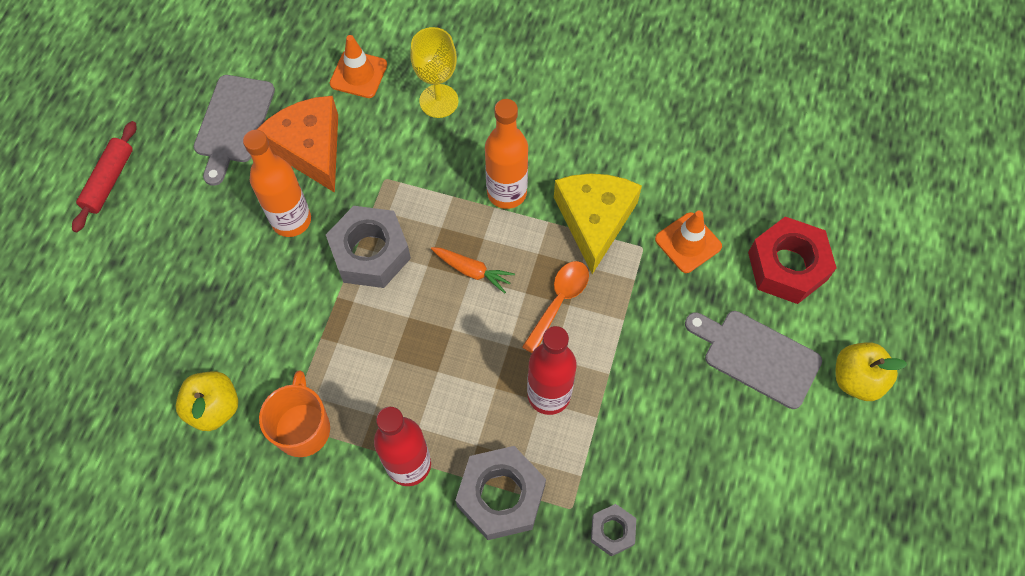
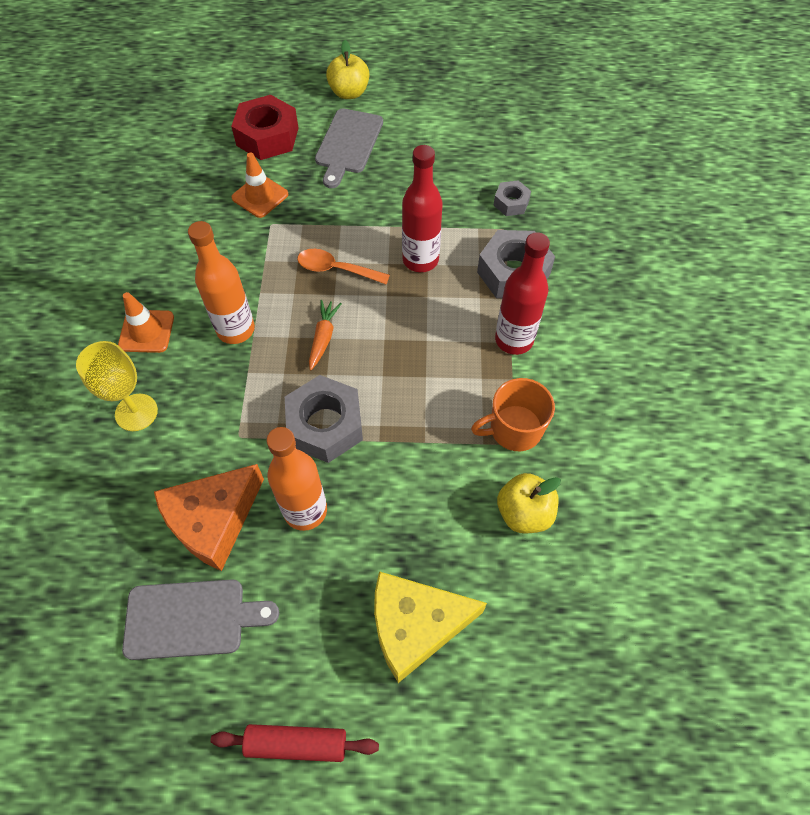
camera: 105 degrees left, 5 degrees down
(358, 74) = (108, 501): orange traffic cone -> orange traffic cone (146, 331)
(594, 220) = (251, 260): yellow cheese -> yellow cheese (415, 626)

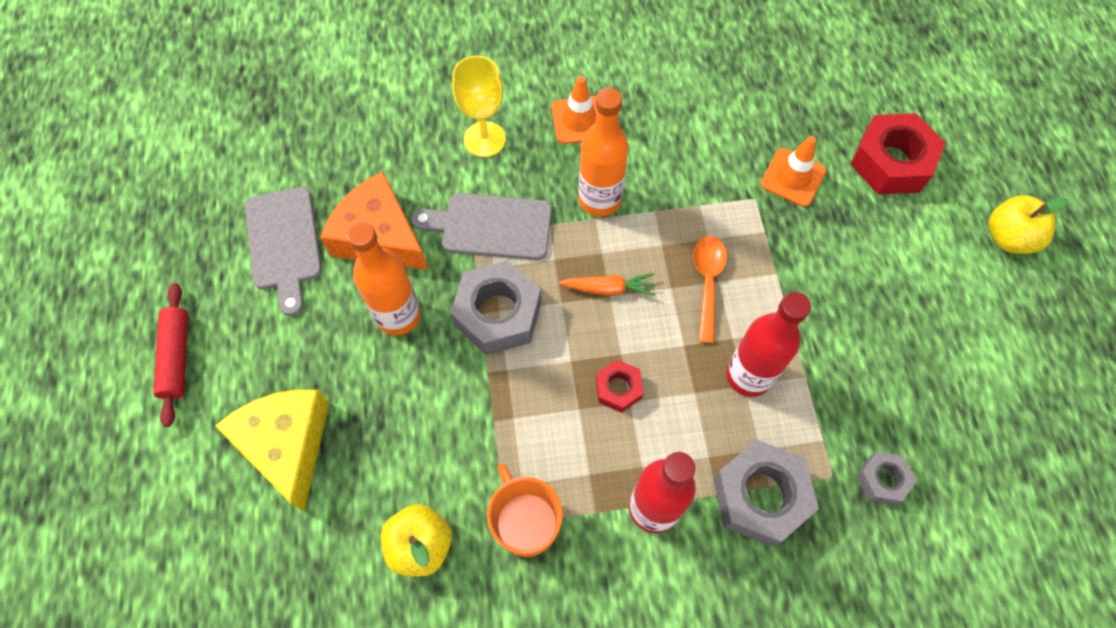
camera: 80 degrees right, 5 degrees up
(348, 144) = (913, 255): grey cutting board -> grey cutting board (491, 226)
(414, 346) = (618, 388): none -> red nut

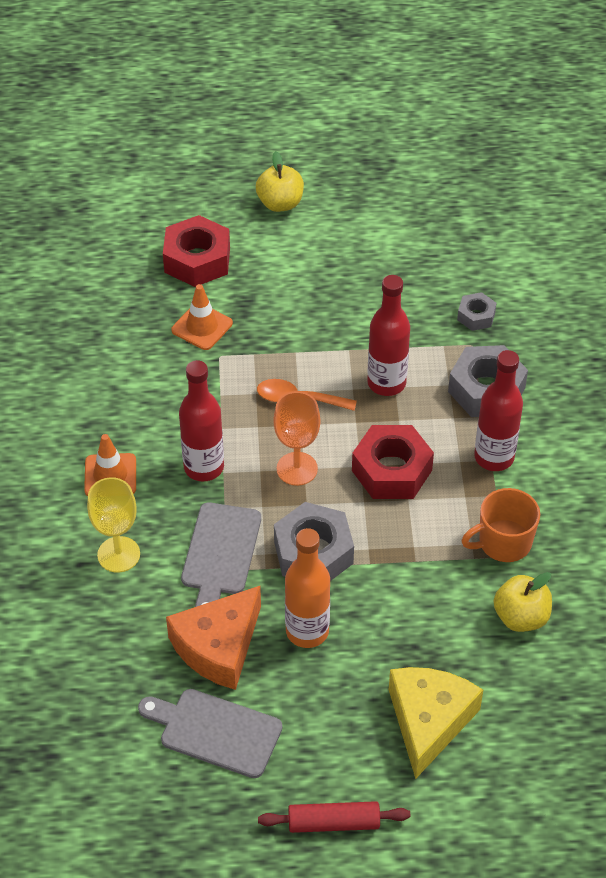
camera: 85 degrees left, 15 degrees down
(284, 243) = (215, 731): grey cutting board -> grey cutting board turned 150 degrees counterclockwise
(287, 444) = (428, 721): yellow cheese -> yellow cheese turned 120 degrees clockwise
(599, 200) = (204, 467): orange bottle -> red bottle
(608, 289) = (297, 469): orange carrot -> orange goblet
(618, 388) = (392, 470): red nut -> red nut, size x1.87

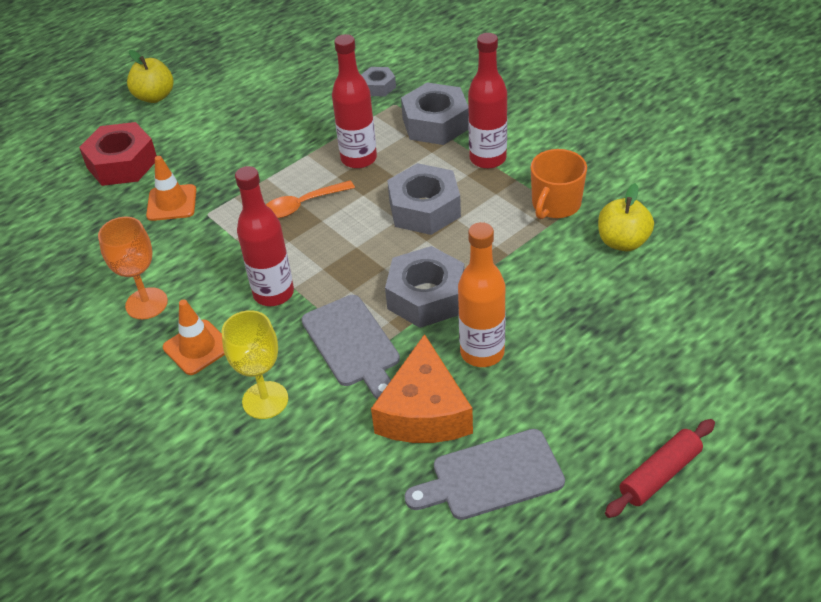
camera: 35 degrees left, 5 degrees down
(297, 469) = (351, 250): orange goblet -> orange goblet (146, 303)
(392, 470) = (424, 209): red nut -> grey nut
(428, 721) = (642, 351): yellow cheese -> none

